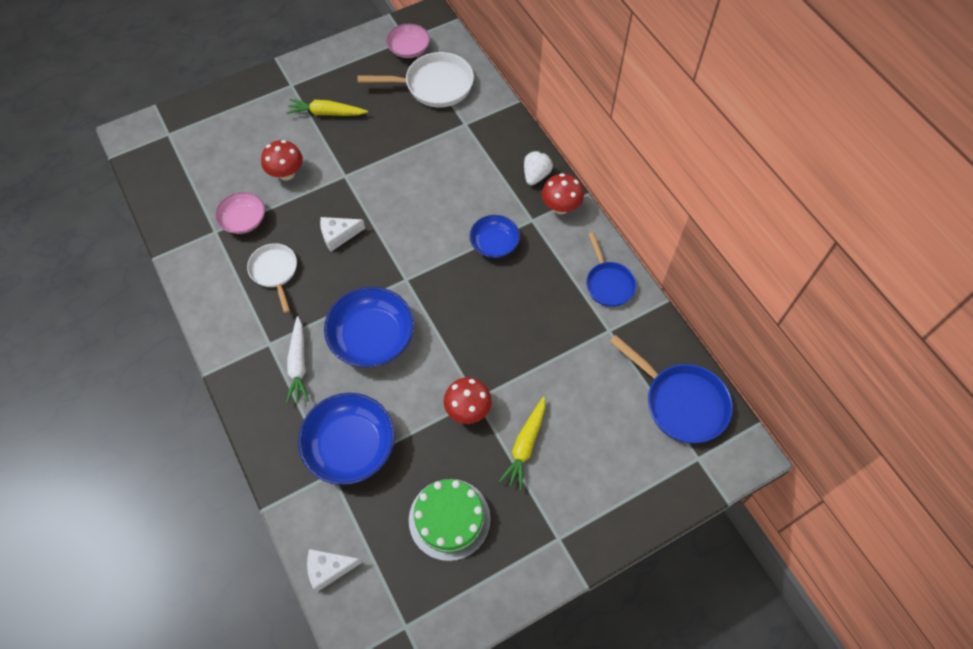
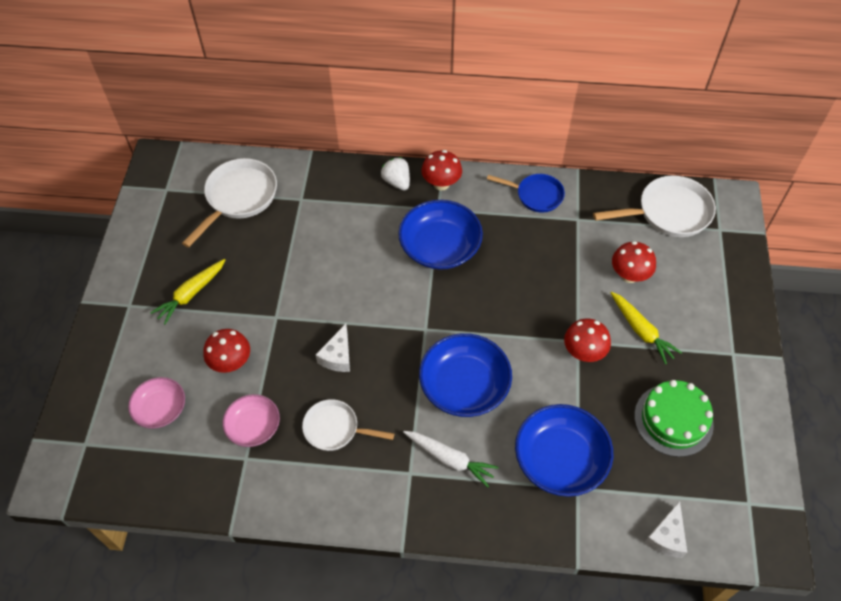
camera: 55 degrees left, 5 degrees down
(409, 49) = (179, 193): pink bowl -> pink bowl (160, 409)
(494, 243) = (440, 247): blue bowl -> blue bowl, size x1.66
(579, 405) = (629, 275): none -> red mushroom
(680, 402) = (668, 212): blue pan -> white pan

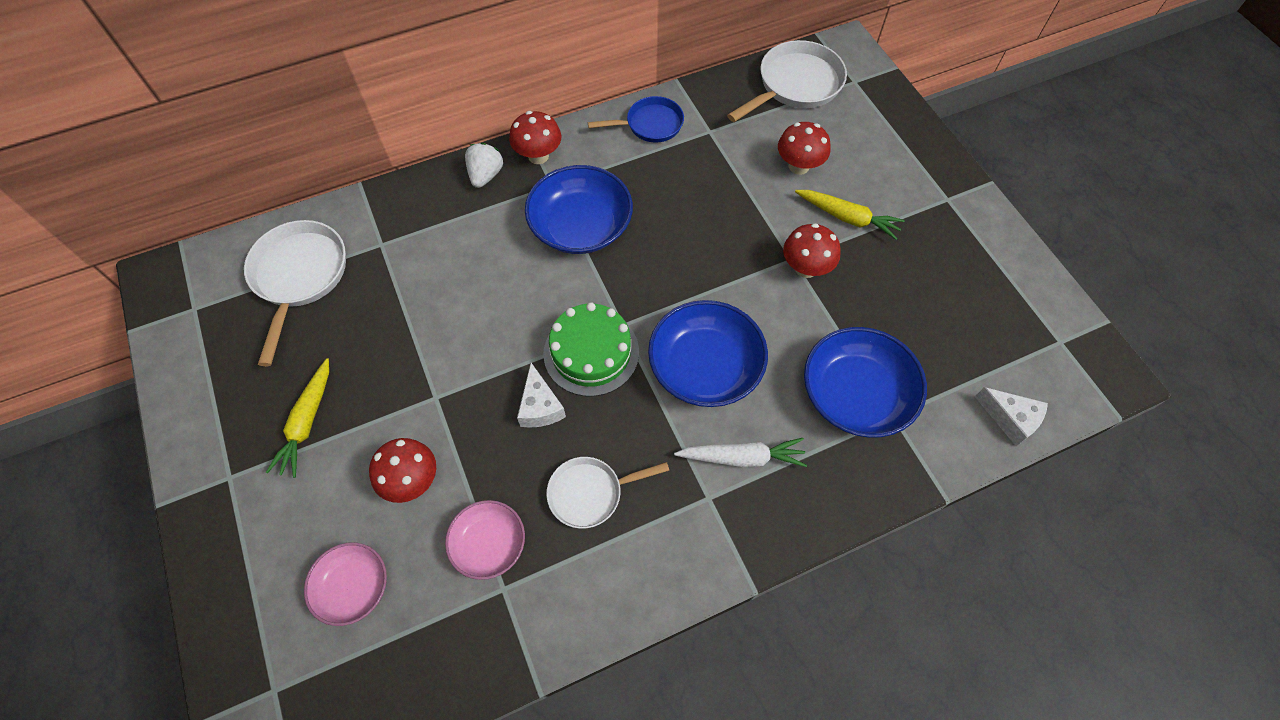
camera: 30 degrees left, 5 degrees up
(397, 182) = (485, 175): white strawberry -> white strawberry turned 75 degrees clockwise
(666, 537) = (1010, 419): white cheese -> white cheese turned 45 degrees counterclockwise
(673, 420) = (937, 294): green cake -> green cake (591, 352)

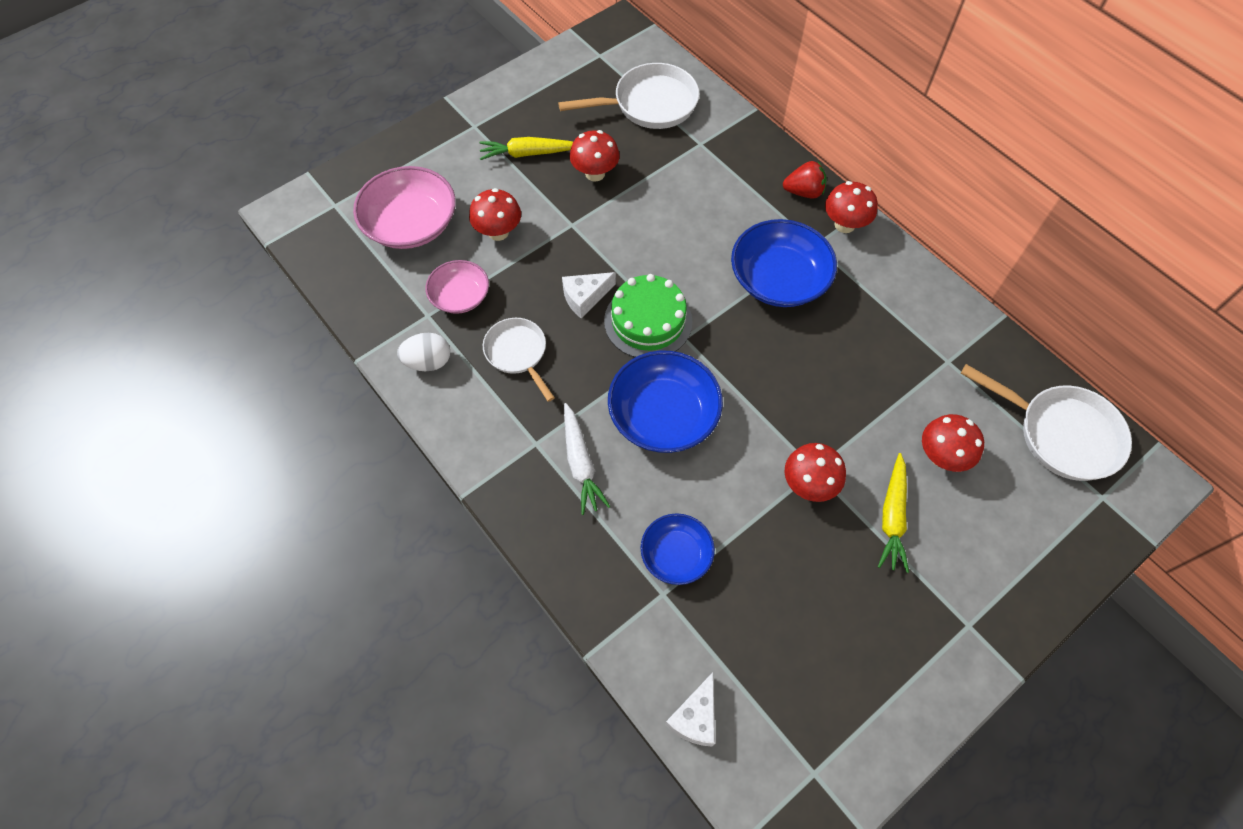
camera: 75 degrees right, 0 degrees up
(353, 587) = (411, 224): pink bowl -> pink bowl, size x1.66
(373, 356) = (595, 173): none -> red mushroom
(485, 175) = (803, 192): white strawberry -> red strawberry
(570, 599) = (428, 362): none -> white egg
(650, 125) = (929, 306): blue pan -> none
(856, 394) = (676, 554): blue bowl -> blue bowl, size x0.60

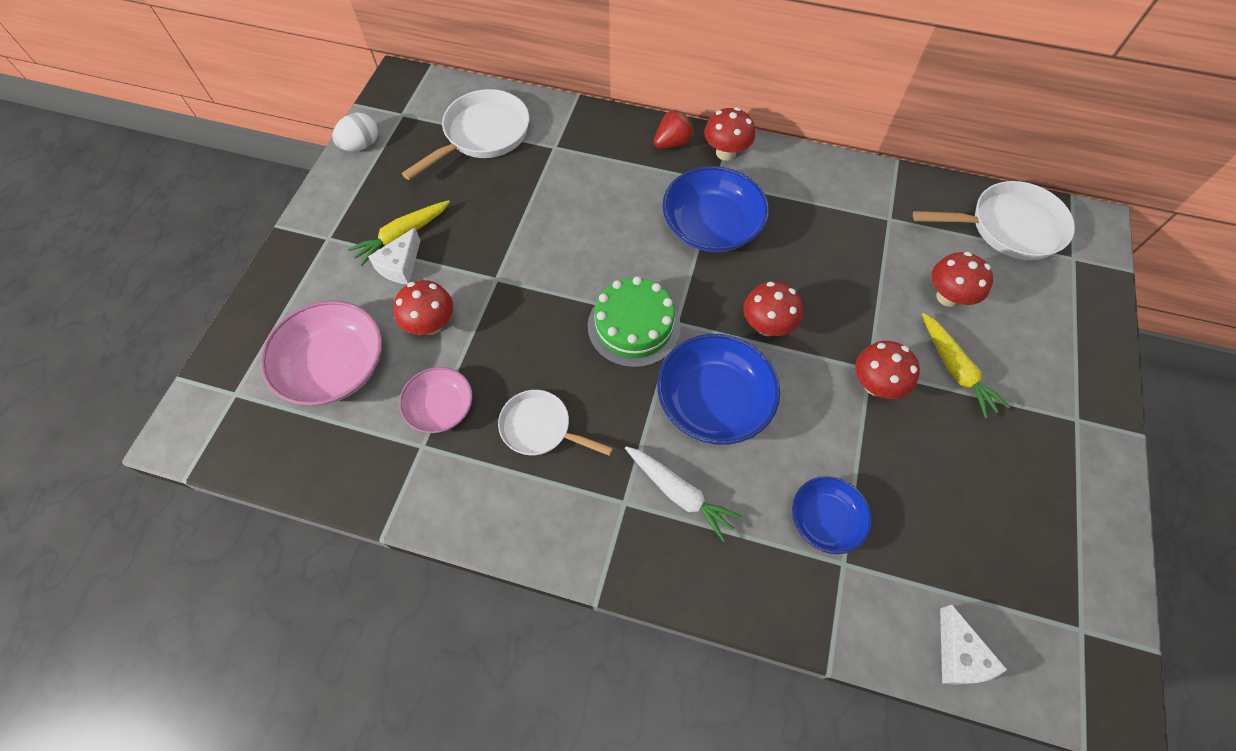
camera: 35 degrees left, 0 degrees up
(428, 362) = (458, 492): white egg -> white egg (361, 145)
(585, 297) = (561, 338): white cheese -> white cheese (400, 265)
(595, 173) = (481, 221): red mushroom -> red mushroom (767, 326)

